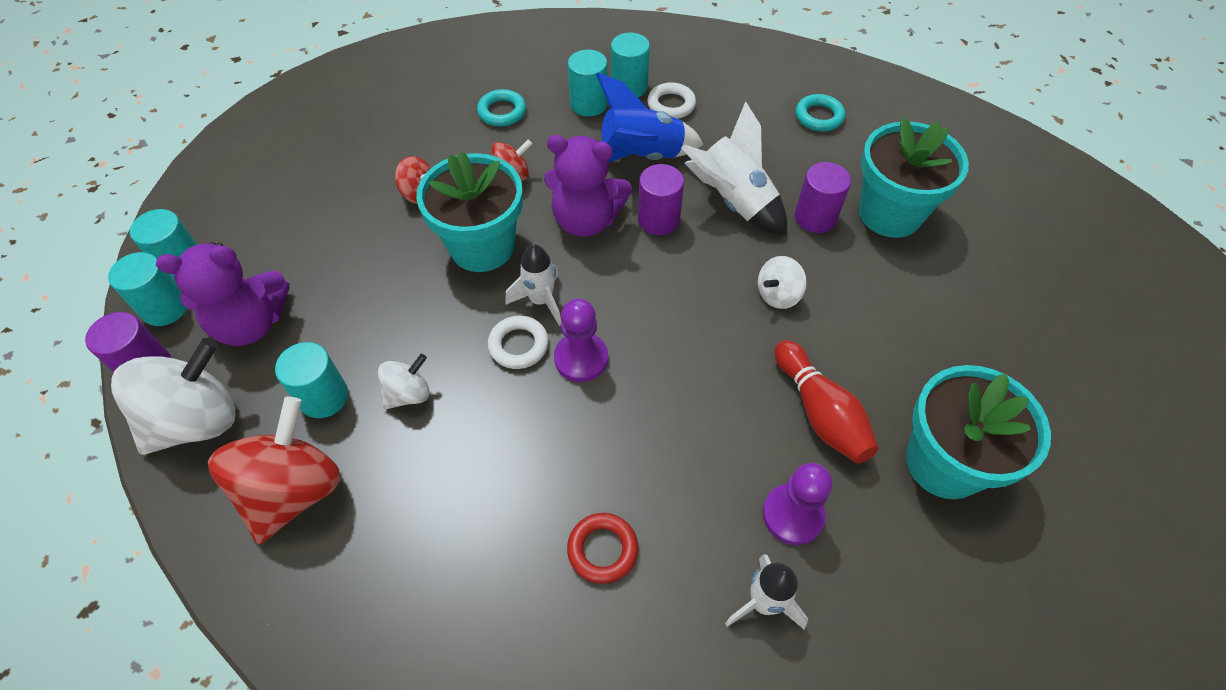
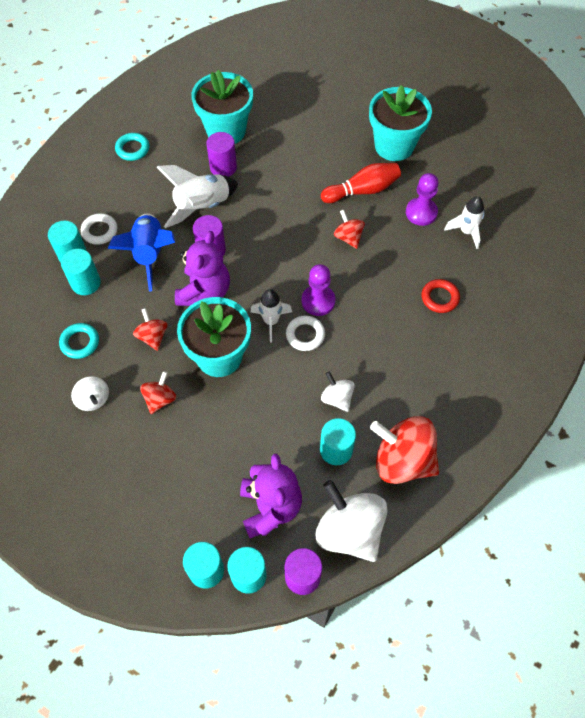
camera: 85 degrees left, 5 degrees up
(712, 395) = (348, 237): none -> red spinning top
(778, 295) = (281, 196): white spinning top -> white spinning top (93, 399)

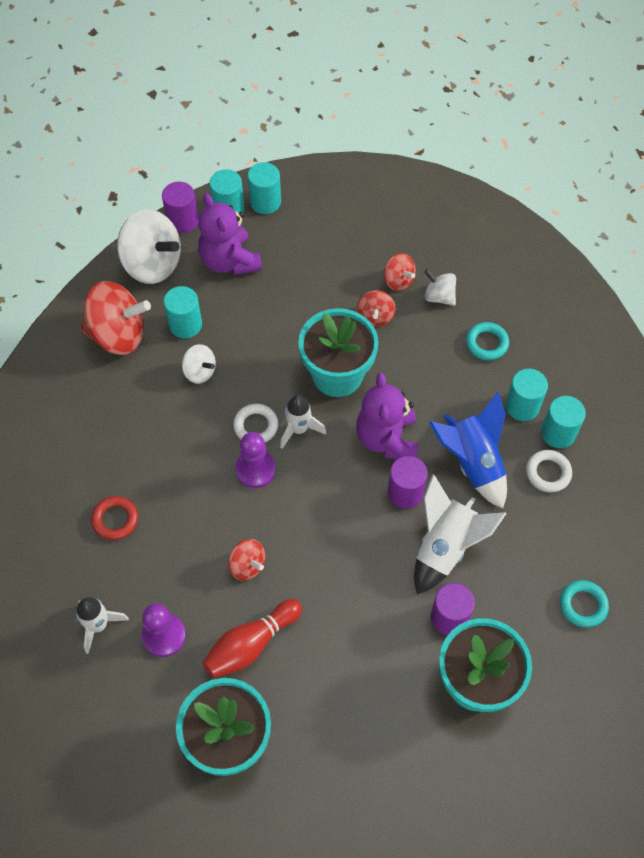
camera: 160 degrees right, 0 degrees up
(153, 336) = (416, 373): red spinning top -> red spinning top (398, 280)

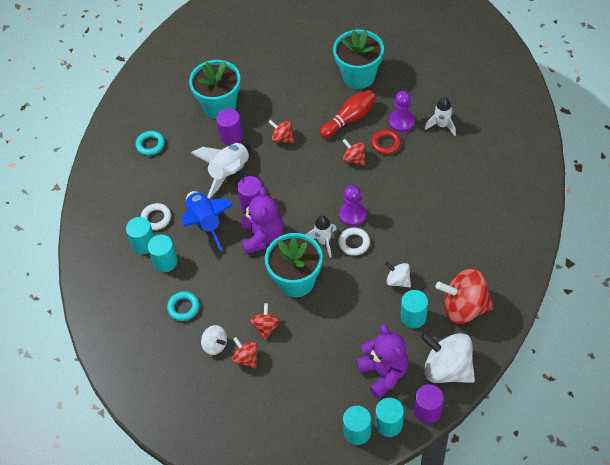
camera: 175 degrees left, 5 degrees down
(115, 520) = (442, 182): red ring -> red ring (386, 143)
(363, 610) = (282, 138): none -> red spinning top

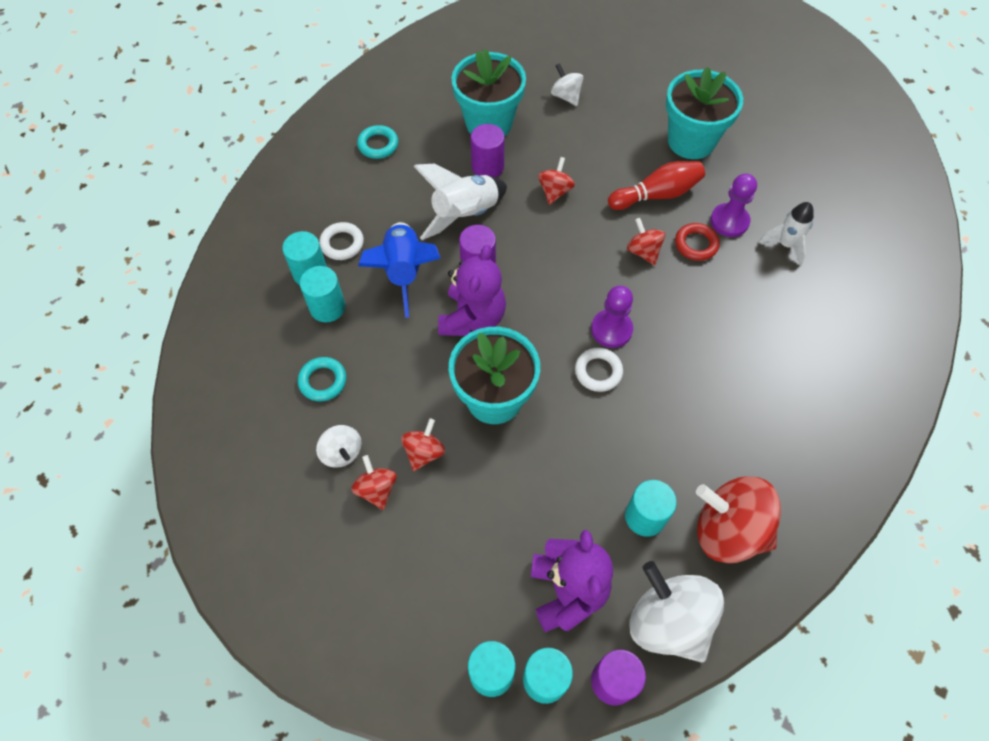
camera: 15 degrees right, 5 degrees up
(282, 138) = (555, 191): red spinning top -> red spinning top turned 60 degrees clockwise
(323, 242) = (555, 355): white rocket -> none
(398, 280) = (642, 451): white spinning top -> white spinning top (566, 96)

